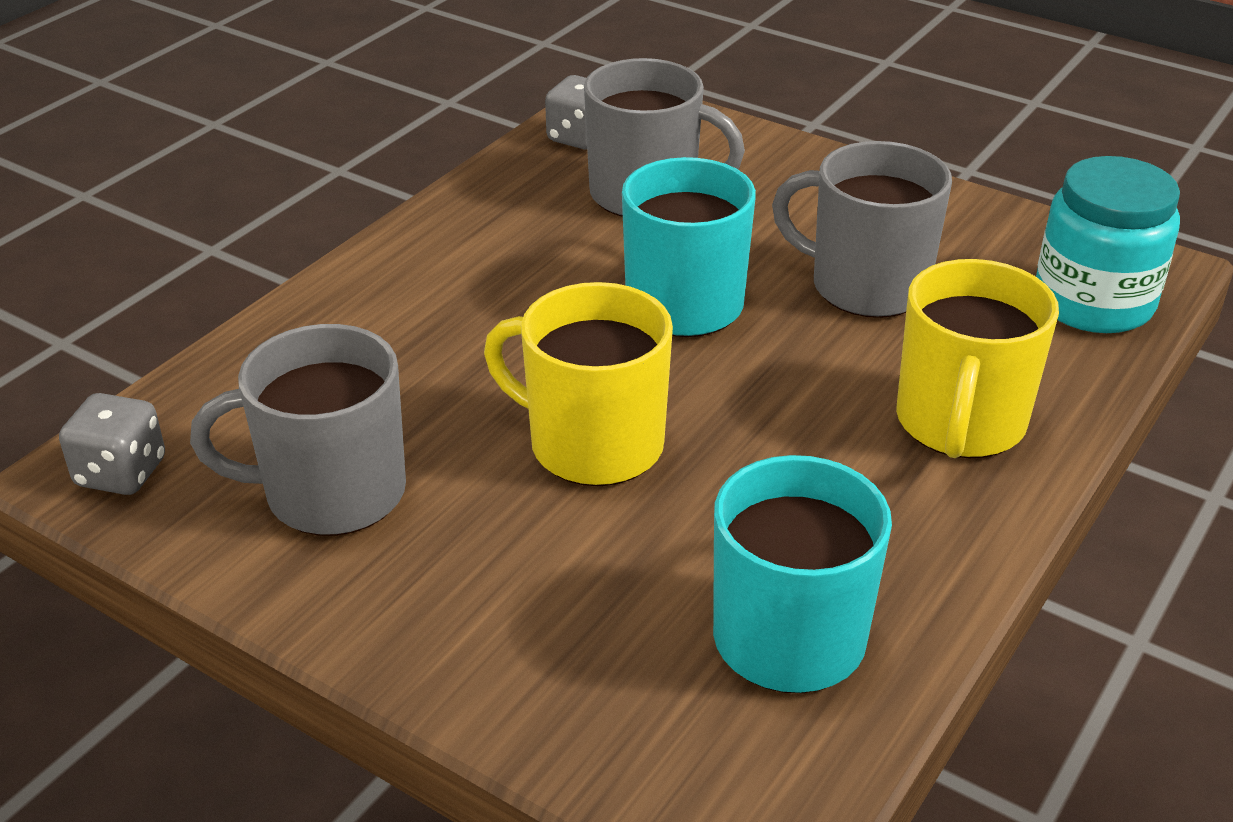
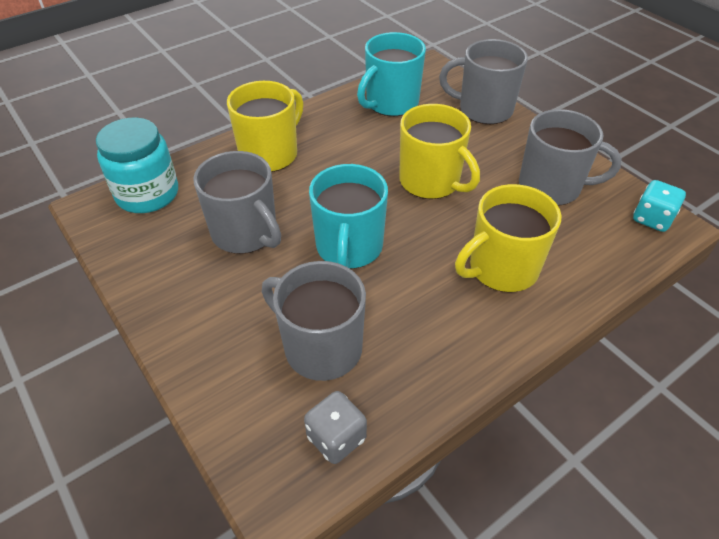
camera: 160 degrees left, 10 degrees up
(121, 473) = (652, 219): grey dice -> turquoise dice
(418, 328) = (501, 269): none -> yellow mug
(528, 681) = (483, 109): none -> grey mug

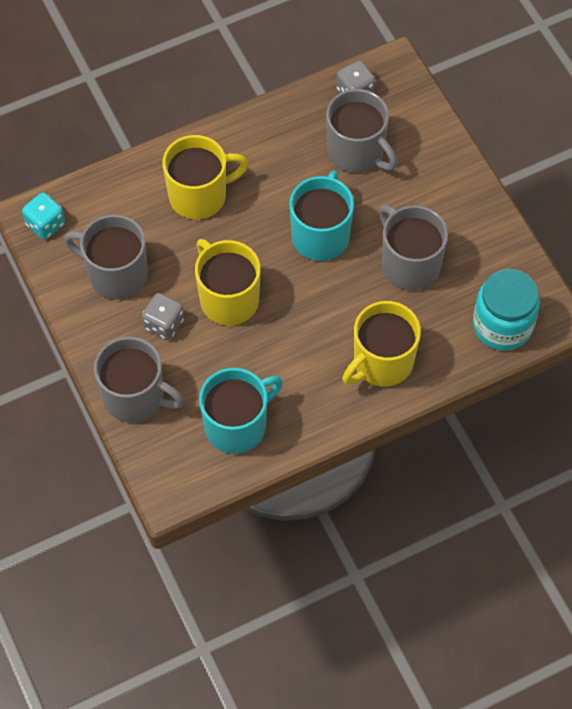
camera: 170 degrees left, 15 degrees up
(484, 156) = (164, 324): none -> grey dice

